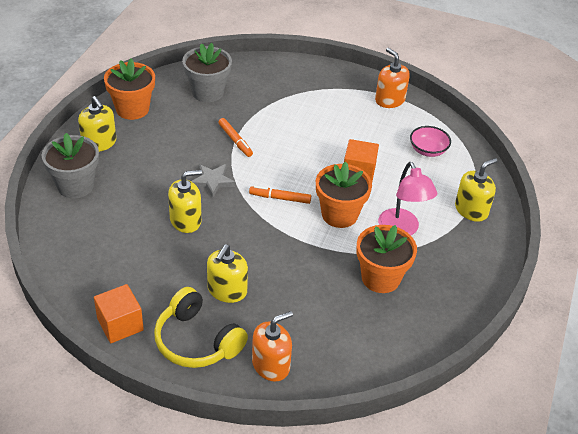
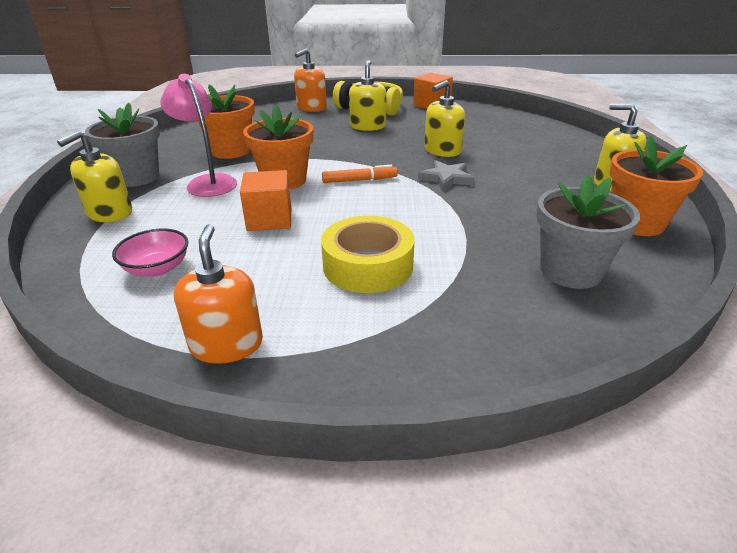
camera: 165 degrees right, 10 degrees down
(75, 186) = (575, 152): grey flower pot -> grey flower pot (137, 177)
(235, 140) = (459, 218): orange marker -> none
(310, 122) = (368, 265): none -> yellow tape
(390, 100) = (226, 344): orange soap dispenser -> orange soap dispenser turned 135 degrees counterclockwise

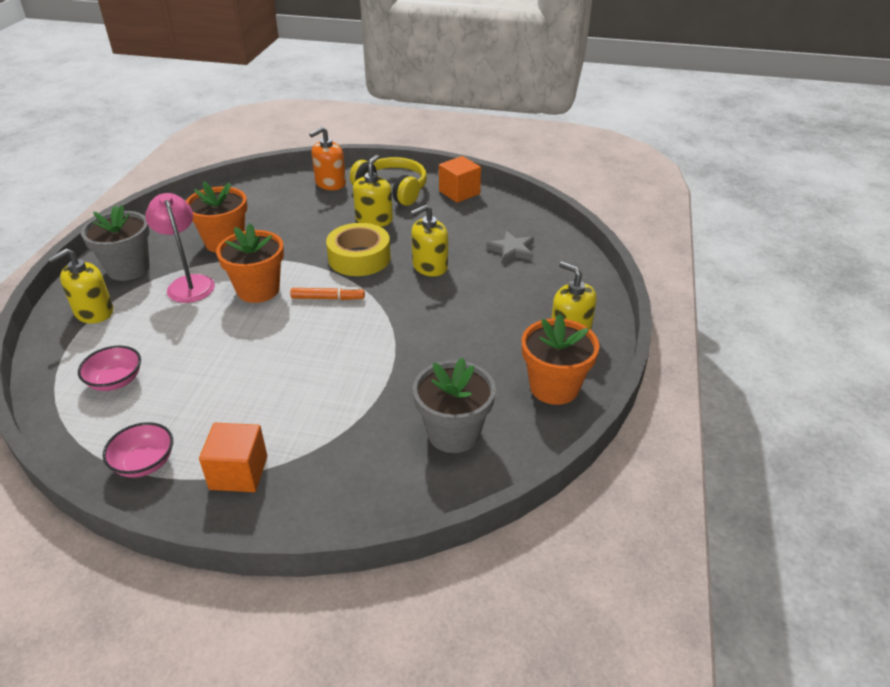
camera: 10 degrees right, 5 degrees up
(226, 344) = (144, 463): orange soap dispenser -> pink bowl
(269, 219) = (226, 338): orange cube -> orange cube (238, 473)
(368, 265) = (285, 402): yellow tape -> yellow tape (359, 258)
(446, 178) = (411, 306): grey star -> grey star (512, 250)

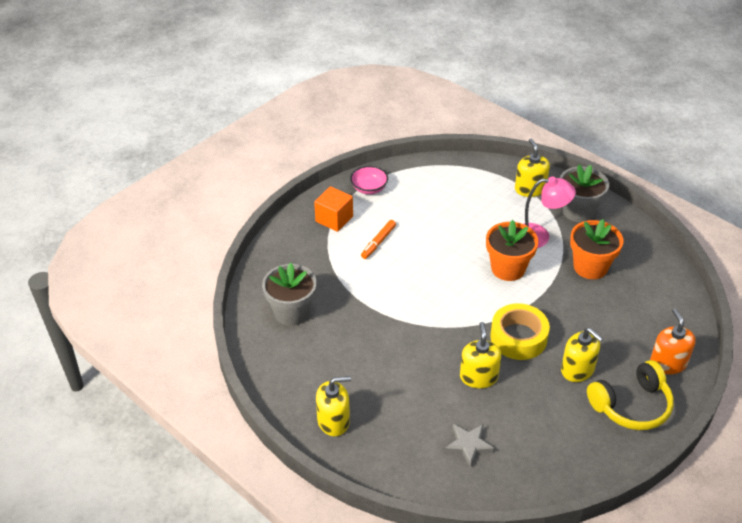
camera: 120 degrees right, 5 degrees up
(115, 381) = (448, 188): pink bowl -> none
(328, 298) = (472, 301): orange marker -> orange marker (378, 242)
(459, 192) = (599, 457): orange cube -> none
(554, 387) = (289, 380): orange flower pot -> none

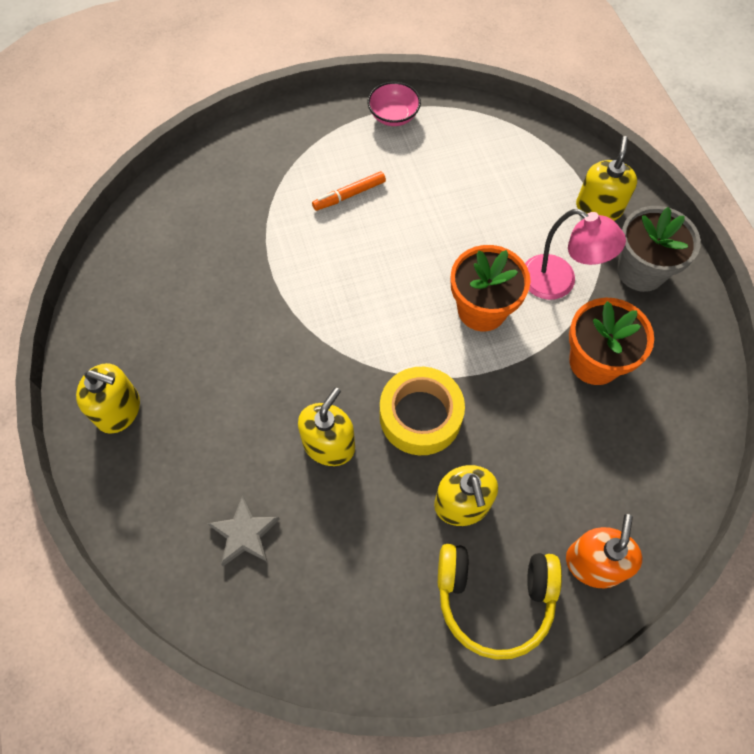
camera: 30 degrees right, 20 degrees up
(292, 312) = (181, 240): grey flower pot -> none
(334, 219) = (321, 139): orange cube -> none

